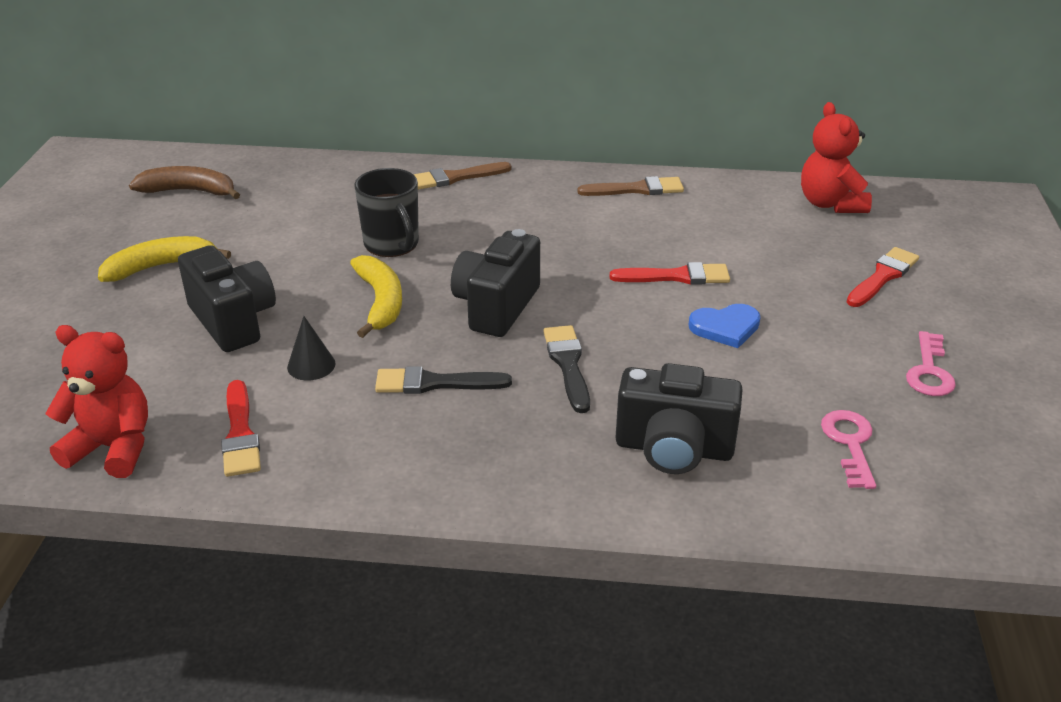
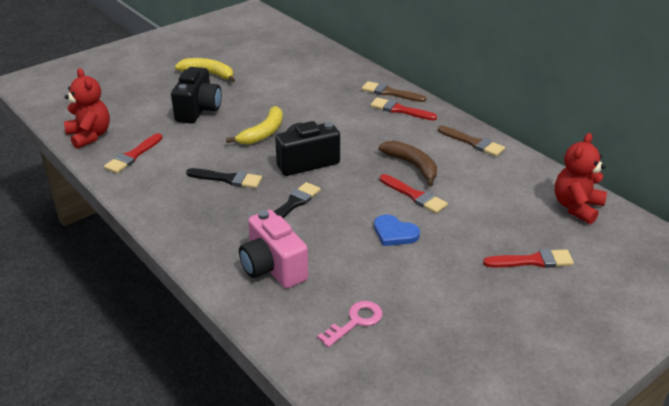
camera: 45 degrees right, 0 degrees up
(190, 191) = (268, 46): brown banana -> brown banana (412, 166)
(311, 365) = (196, 144): black cone -> none
(392, 244) = (309, 110): black mug -> none
(435, 383) = (228, 179): black brush -> black brush turned 150 degrees clockwise
(500, 192) = (400, 110): none -> red brush
(674, 449) = (273, 268): black camera -> pink camera
(929, 371) = (464, 320): pink key -> none

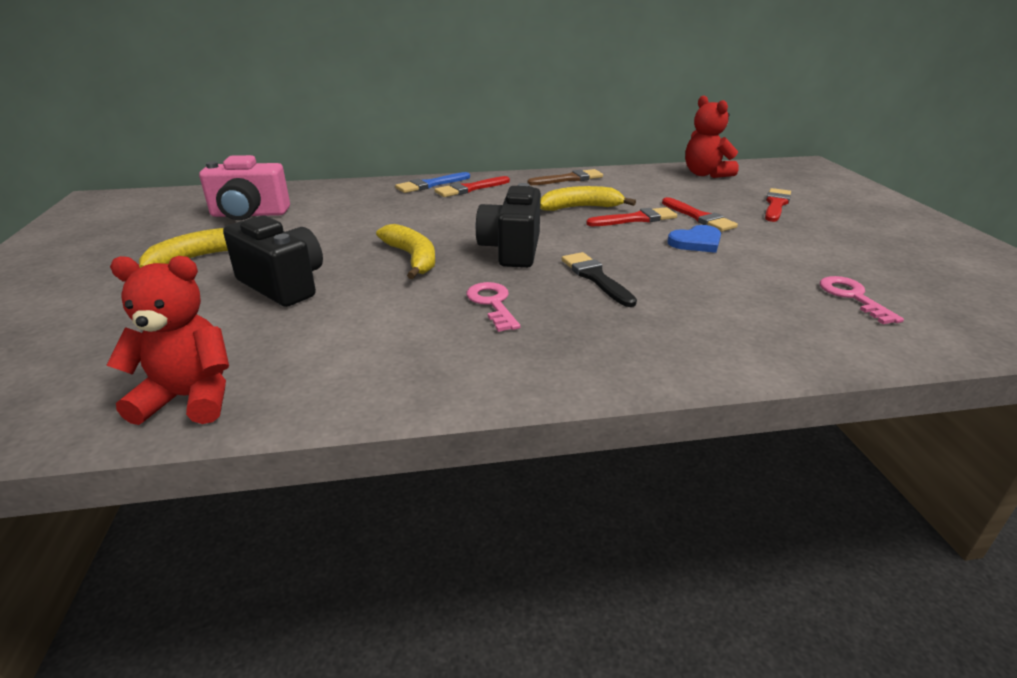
camera: 60 degrees left, 5 degrees down
(133, 156) = (326, 366): red brush -> red brush (699, 217)
(228, 179) = (492, 304): black brush -> pink key
(273, 268) = (725, 319): pink camera -> pink camera (249, 214)
(390, 93) = (430, 184): brown brush -> blue brush
(412, 166) = (580, 207): brown banana -> yellow banana

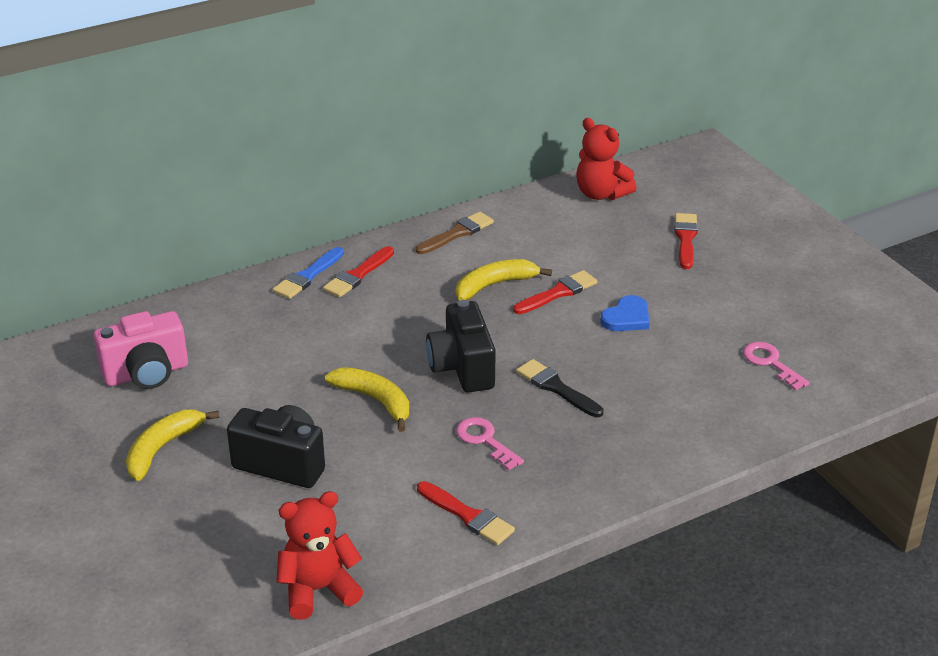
camera: 20 degrees left, 5 degrees up
(699, 217) = (618, 277): red brush -> red brush (467, 516)

